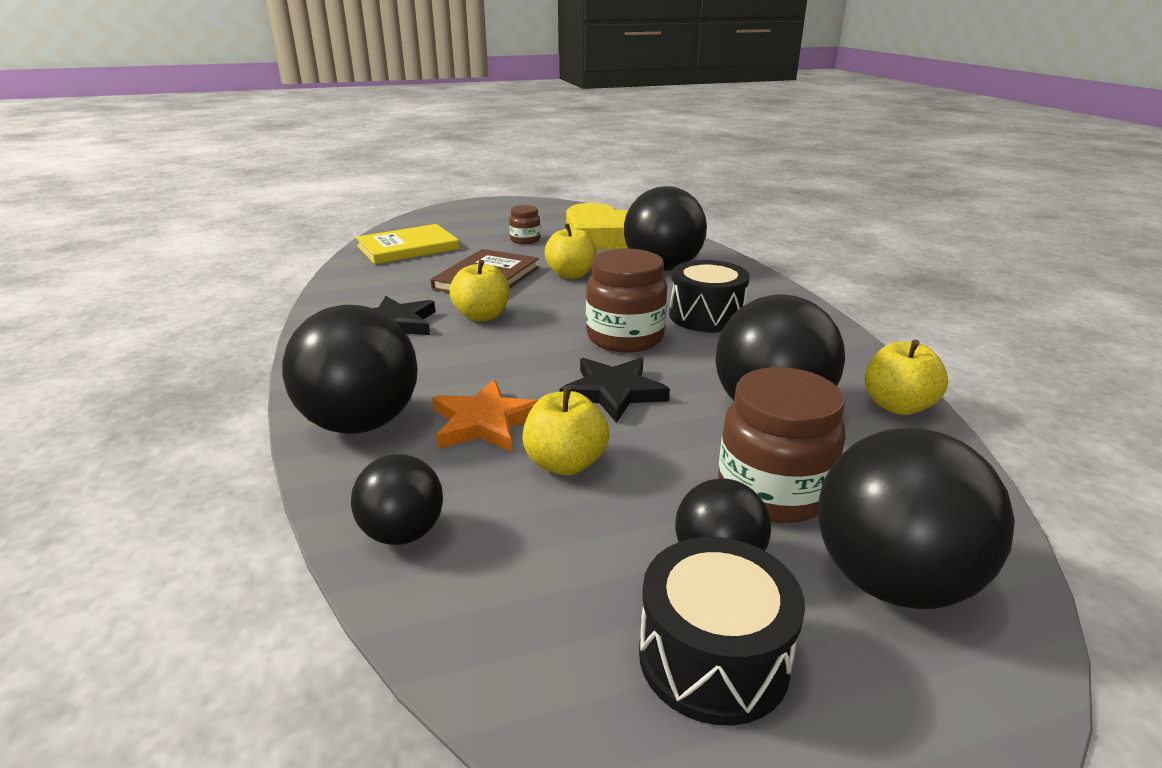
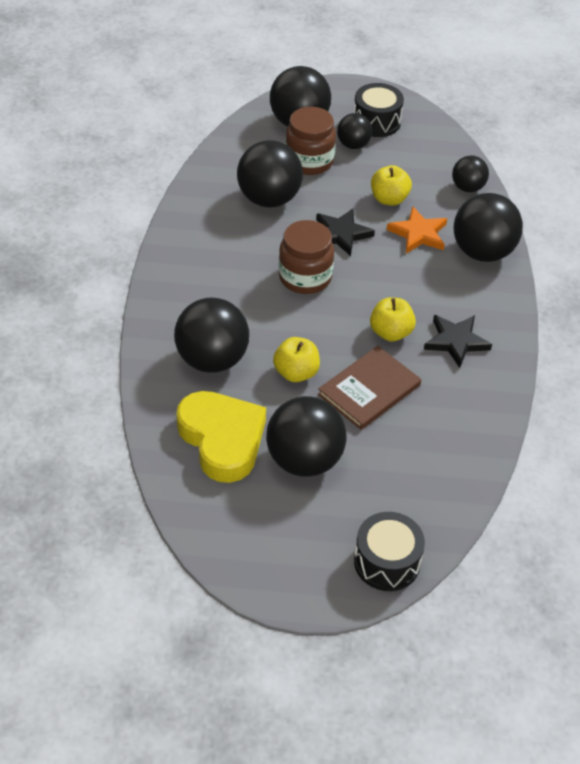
camera: 160 degrees left, 20 degrees up
(408, 247) = (428, 481): yellow book -> none
(525, 240) = (304, 460): brown jar -> black ball
(706, 316) = (234, 283): black drum -> black drum (387, 562)
(897, 406) = (203, 182): yellow apple -> none

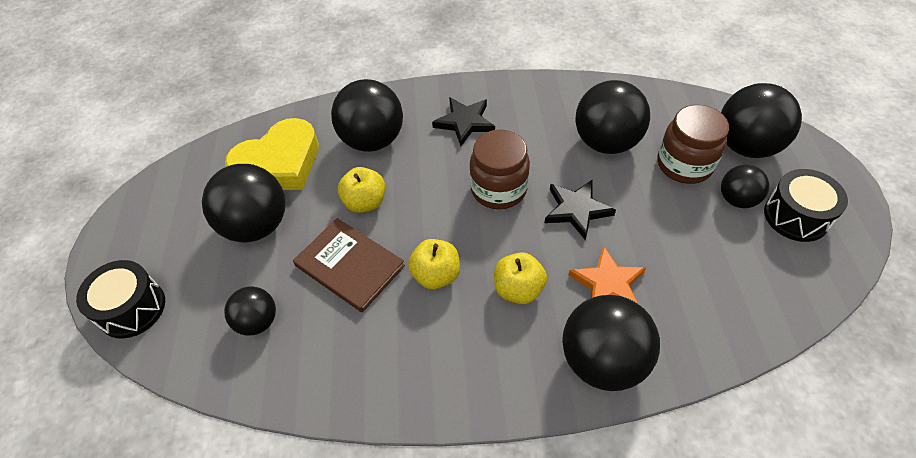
camera: 85 degrees right, 5 degrees up
(389, 199) = (657, 247): yellow apple -> yellow apple (518, 289)
(456, 341) = (435, 343): black star -> black star (464, 122)
(467, 187) = (722, 332): black ball -> black ball (257, 321)

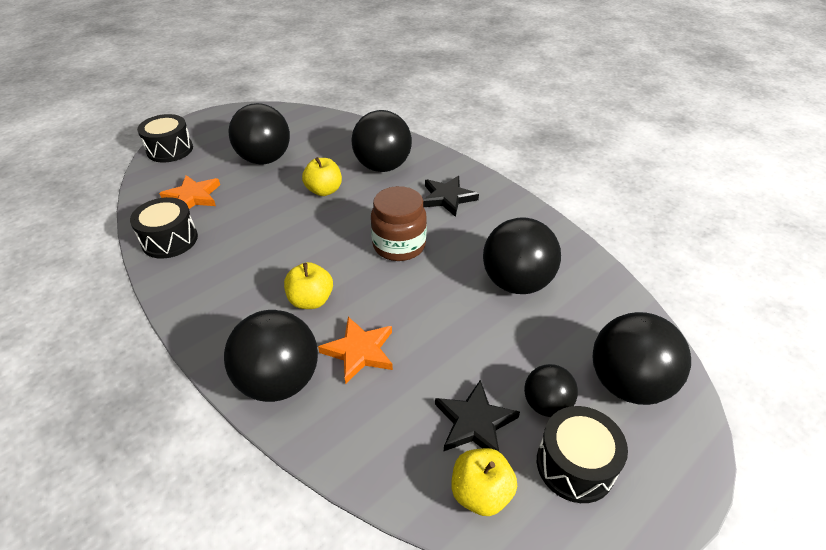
camera: 50 degrees right, 10 degrees down
(257, 321) = (193, 197): black ball -> orange star
(279, 164) = (322, 142): yellow heart -> none
(317, 374) = (170, 240): none -> black drum
(349, 266) = (265, 211): brown book -> none
(436, 275) = (289, 252): yellow apple -> yellow apple (480, 493)
(576, 210) = (421, 298): black star -> black star (474, 423)
(684, 165) = (548, 346): brown jar -> none

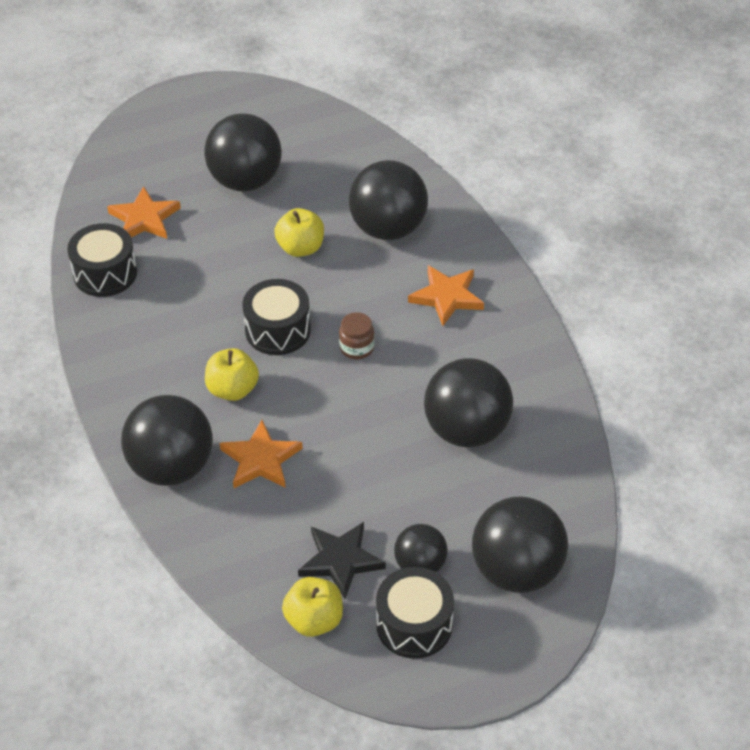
camera: 20 degrees right, 5 degrees up
(170, 150) = (134, 137): black drum -> black drum (278, 330)
(399, 245) = (357, 348): brown jar -> brown jar, size x0.53
(447, 198) = (447, 297): black star -> orange star

